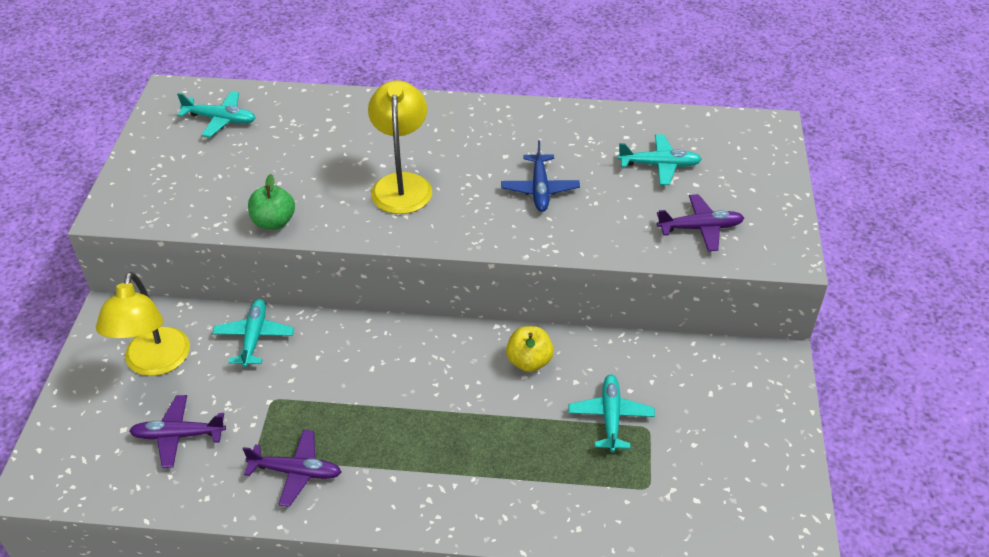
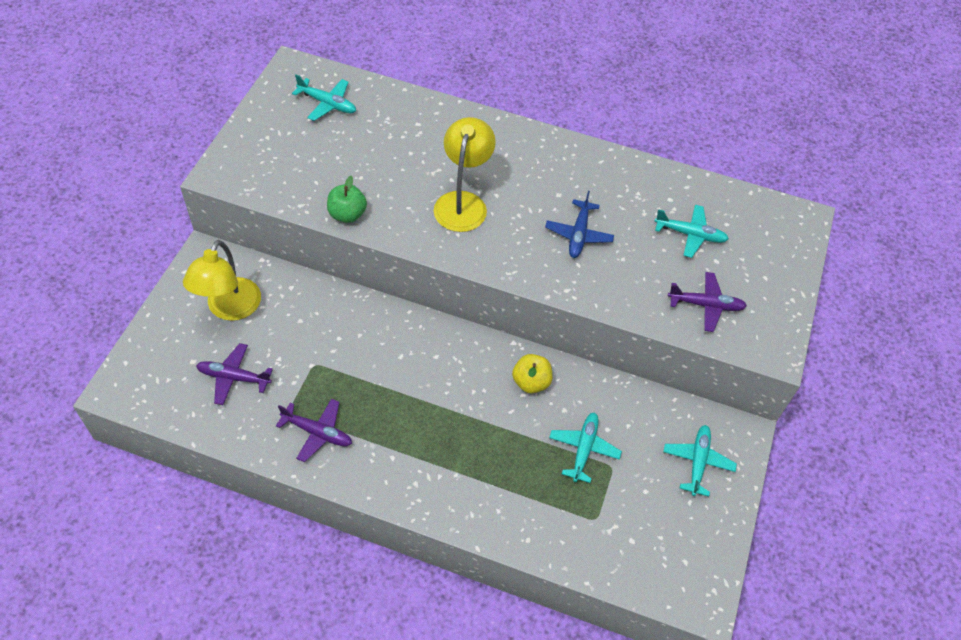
camera: 10 degrees right, 10 degrees up
(254, 337) = (313, 304): turquoise plane -> turquoise plane (697, 462)

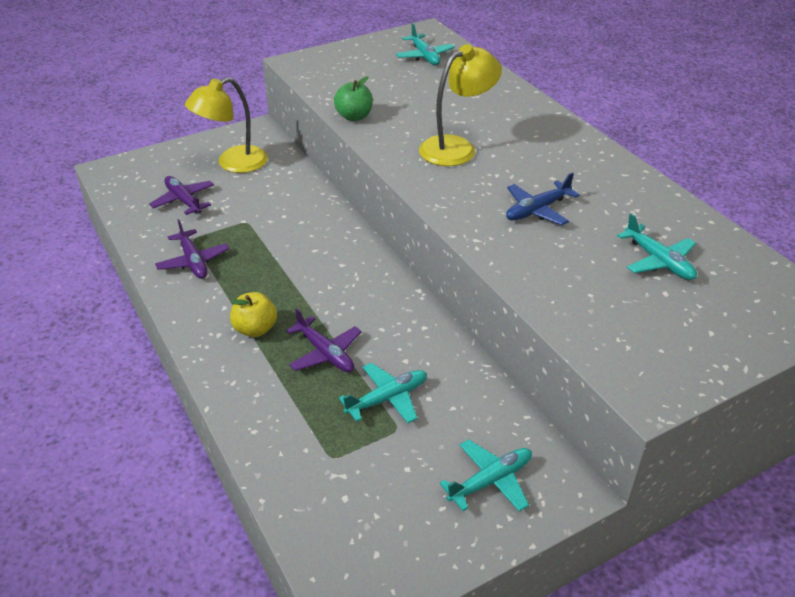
camera: 45 degrees right, 15 degrees down
(531, 382) = (400, 324): yellow apple -> yellow apple (255, 329)
(706, 305) = (610, 319): purple plane -> purple plane (325, 353)

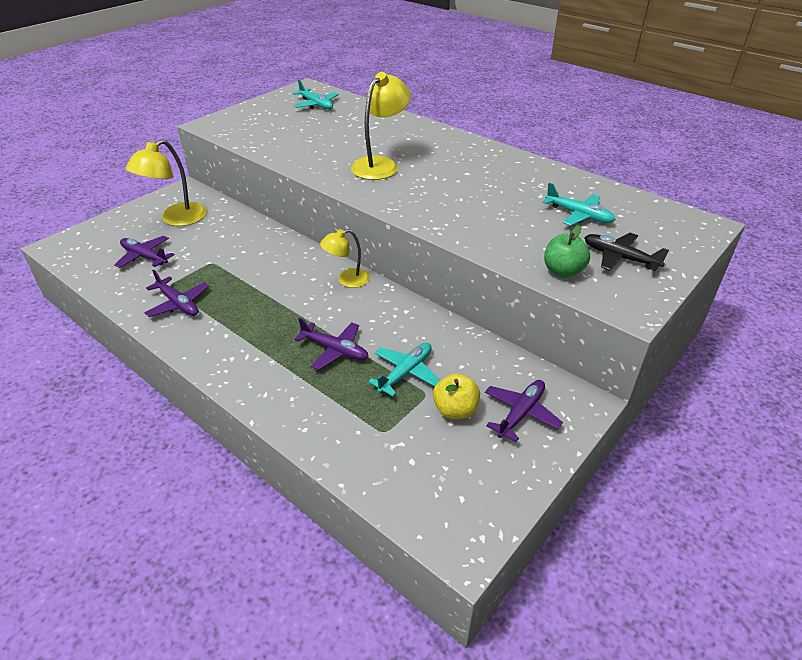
camera: 20 degrees left, 0 degrees up
(255, 329) = (263, 346): yellow apple -> yellow apple (455, 410)
(354, 116) = (283, 156): green apple -> green apple (563, 271)
(377, 275) = (347, 280): none -> yellow lamp
(491, 481) = (521, 413): turquoise plane -> purple plane
(537, 210) = (469, 197): blue plane -> none
(675, 327) = (619, 258): none -> black plane

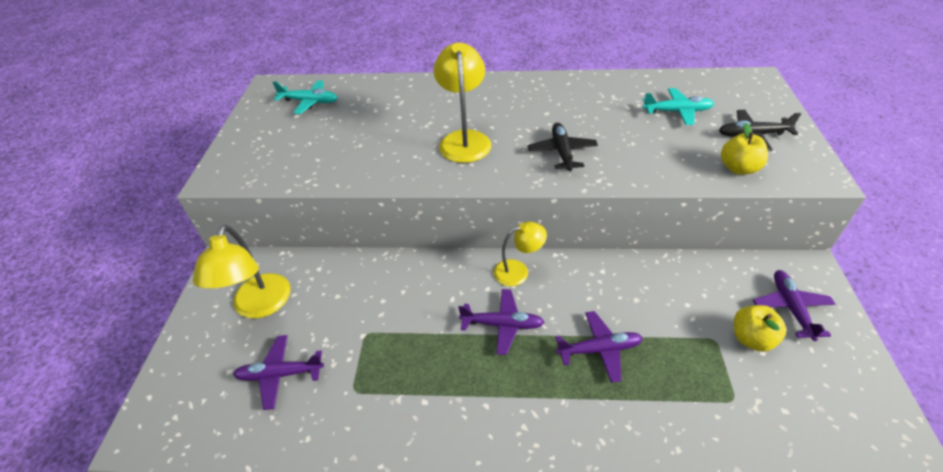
camera: 35 degrees left, 5 degrees up
(178, 304) = (392, 405): purple plane -> purple plane (502, 325)
(347, 280) = (518, 271): yellow lamp -> yellow lamp turned 135 degrees counterclockwise
(406, 373) = (677, 330): turquoise plane -> none
(437, 200) = (562, 152): none -> black plane
(563, 271) = (738, 168): green apple -> yellow apple

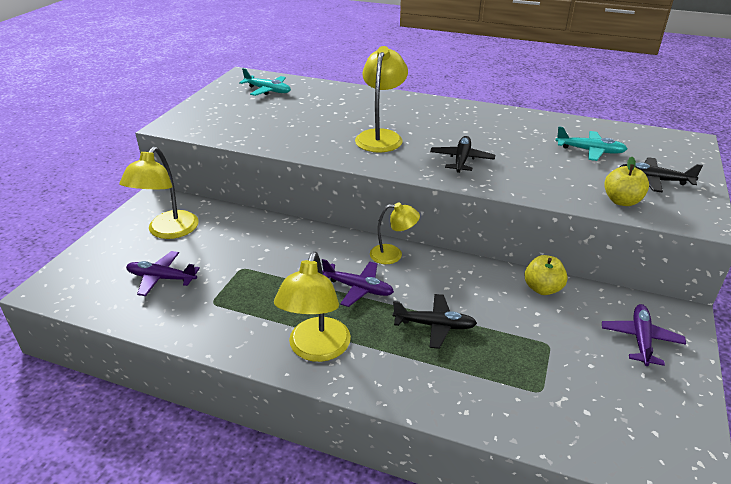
camera: 15 degrees right, 10 degrees down
(495, 419) = (316, 349): none -> yellow lamp
(599, 349) = (435, 325): purple plane -> black plane
(751, 338) = (585, 352): yellow apple -> yellow apple (542, 288)

